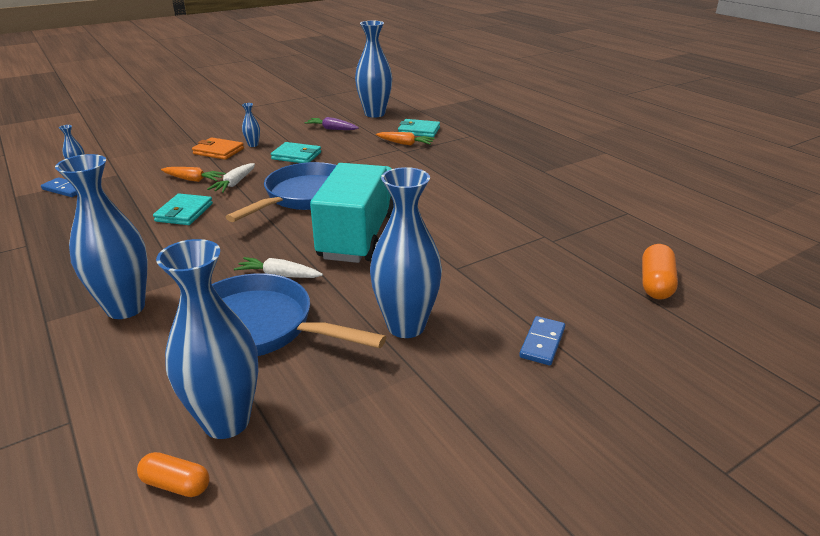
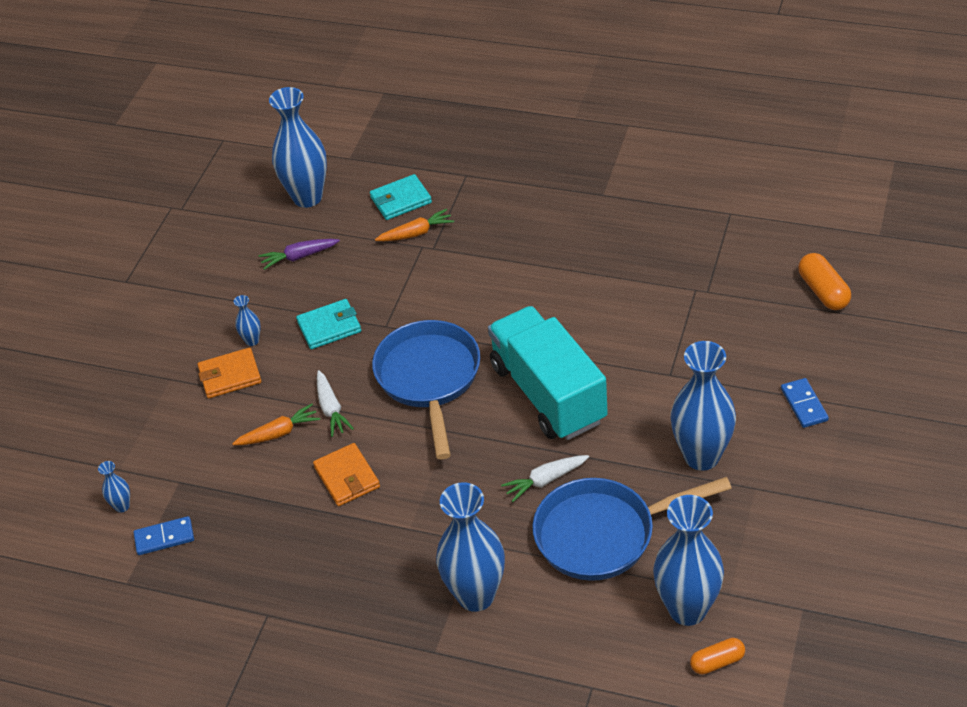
camera: 35 degrees left, 15 degrees up
(184, 212) = (347, 477): turquoise wallet -> orange wallet

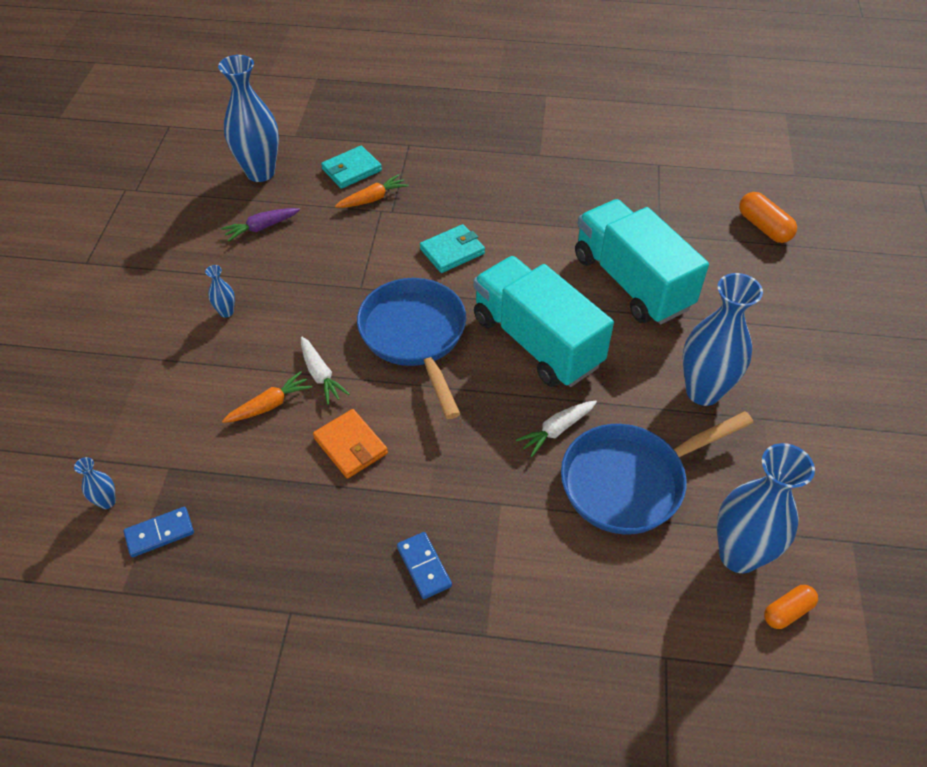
camera: 15 degrees left, 5 degrees up
(230, 376) = (208, 349): orange wallet -> none
(329, 327) = (304, 292): turquoise wallet -> turquoise wallet (452, 251)
(476, 596) = (515, 564): blue vase -> none
(662, 340) = (632, 282): none -> turquoise truck
(804, 405) = (782, 332): blue domino -> blue domino (424, 566)

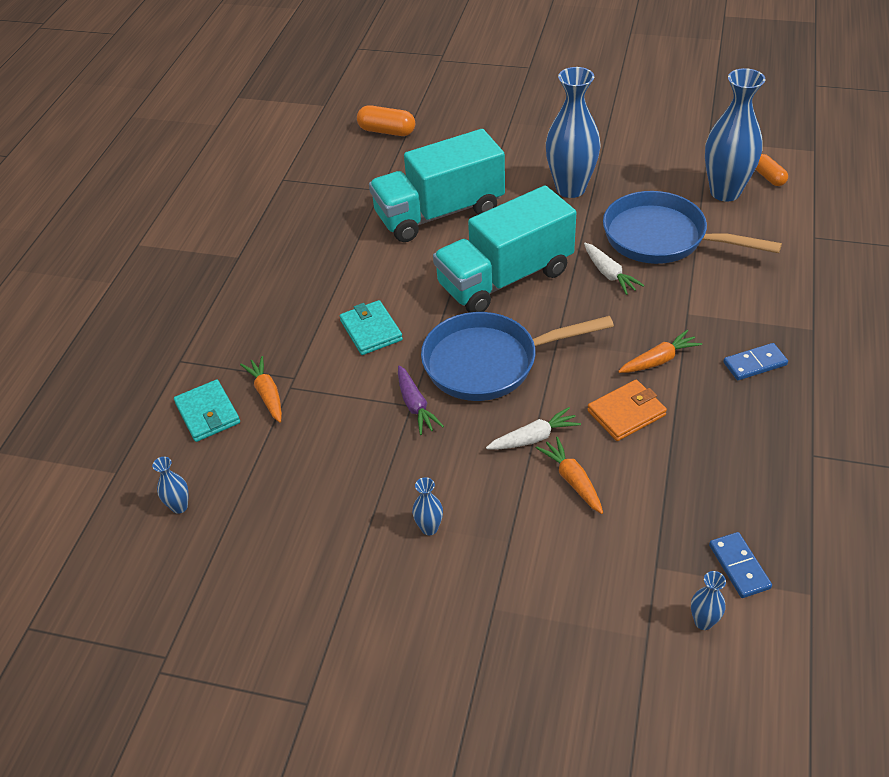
camera: 80 degrees left, 5 degrees down
(260, 172) = (179, 507): blue vase -> blue vase, size x0.42
(261, 228) = (289, 501): purple carrot -> purple carrot (415, 406)
(425, 475) = (659, 360): none -> orange carrot
(630, 481) = (661, 238): blue pan -> blue pan turned 135 degrees clockwise
(764, 227) = (387, 131): orange capsule -> orange capsule turned 45 degrees clockwise

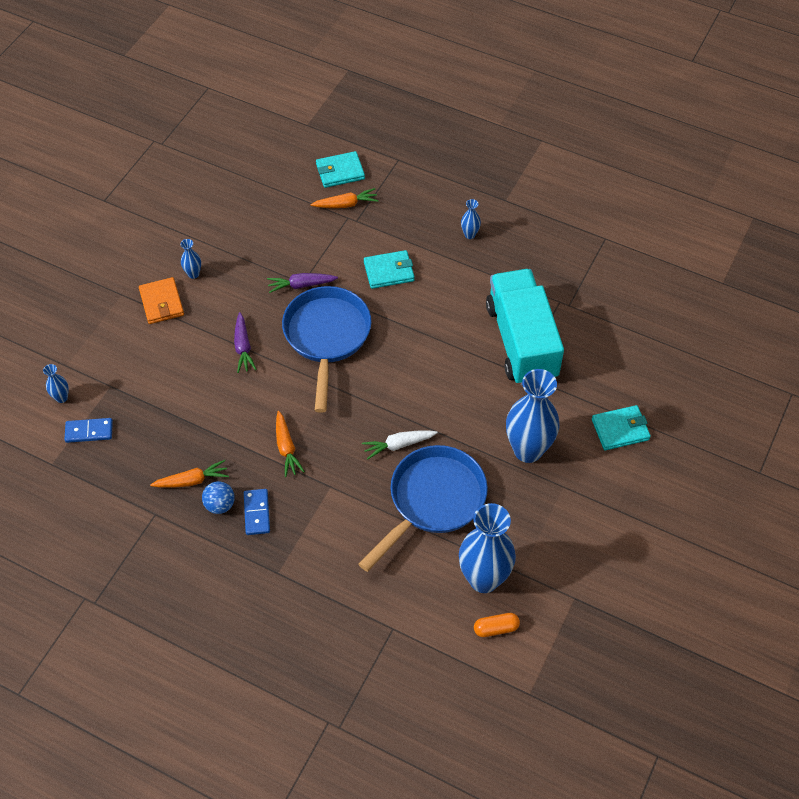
camera: 100 degrees right, 10 degrees up
(179, 507) = (265, 154): blue vase -> blue vase (469, 235)
(387, 131) = (663, 324): orange capsule -> none
(505, 278) = (419, 369): turquoise truck -> none
(520, 140) = (620, 429): none -> turquoise wallet
(534, 437) = (243, 347): white carrot -> purple carrot
(572, 480) = (197, 359): orange carrot -> orange carrot (192, 480)
(626, 413) = (242, 409): orange wallet -> orange wallet (162, 303)
(764, 398) = (220, 505): none -> blue ball

